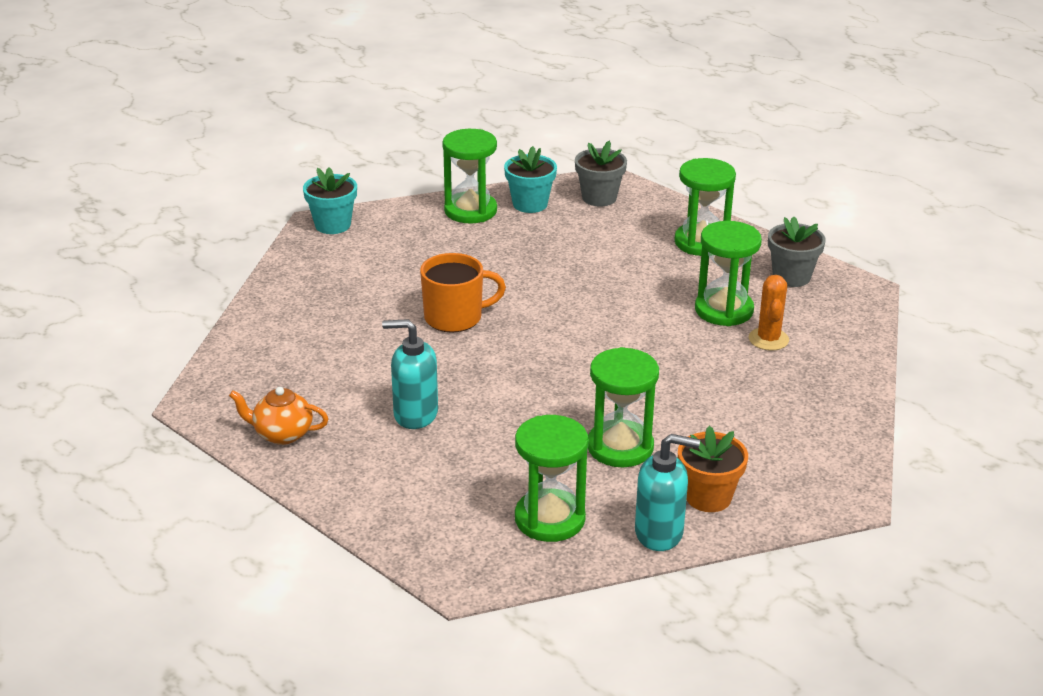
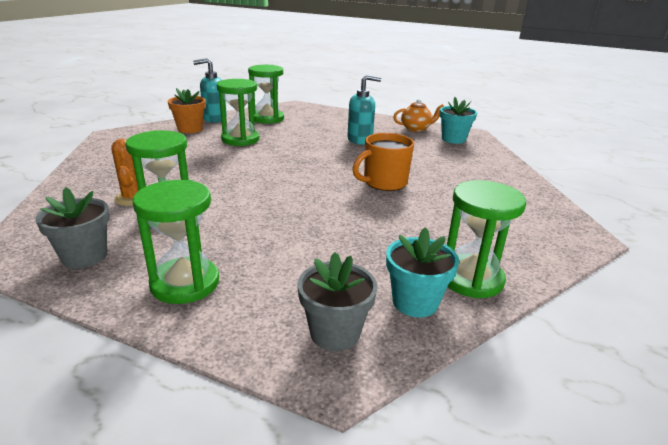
camera: 160 degrees right, 5 degrees down
(332, 225) = (572, 237): turquoise flower pot -> turquoise flower pot (453, 139)

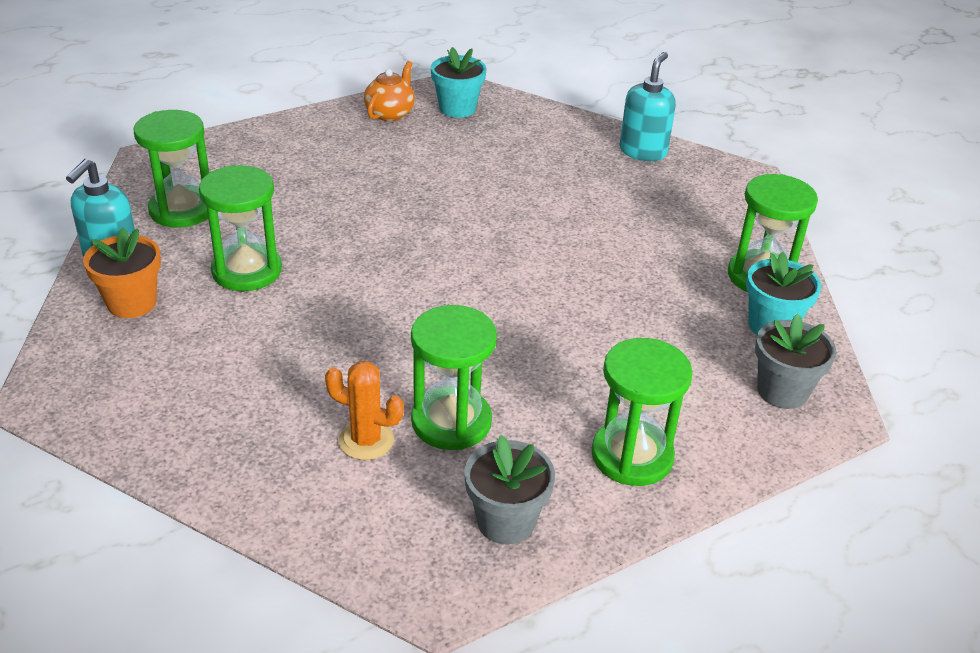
camera: 55 degrees left, 10 degrees up
(360, 140) = (376, 174): turquoise soap dispenser -> turquoise soap dispenser (643, 151)
(384, 183) = (526, 223): orange mug -> none

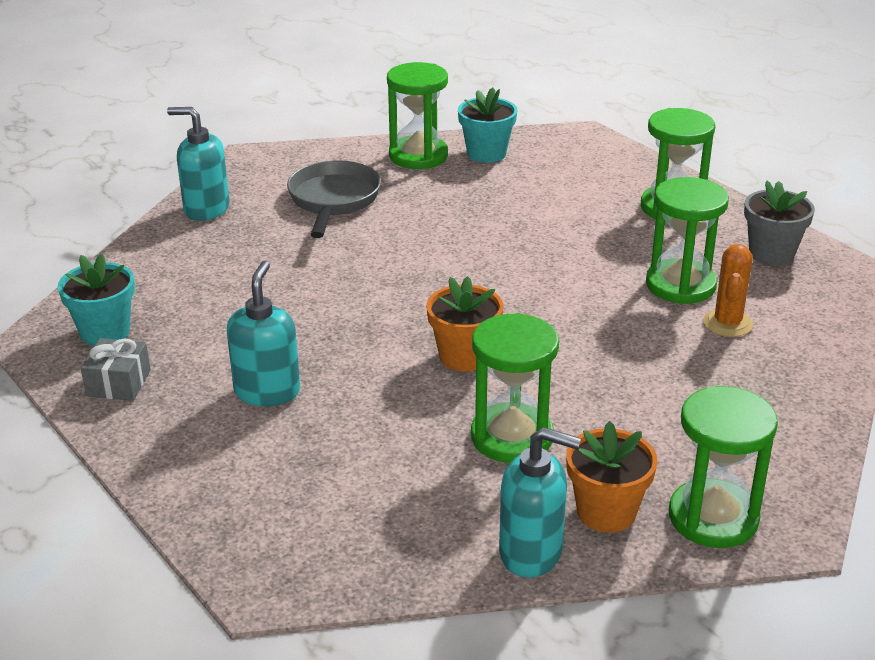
camera: 95 degrees left, 5 degrees down
(182, 210) = (398, 519): green hourglass -> green hourglass (713, 517)
(356, 168) = (267, 391): none -> turquoise soap dispenser
(368, 261) = (464, 356): none -> orange flower pot
(390, 113) = (119, 383): orange teapot -> grey gift
(657, 216) = (333, 200): none -> grey pan
(782, 391) = (566, 152): grey flower pot -> none

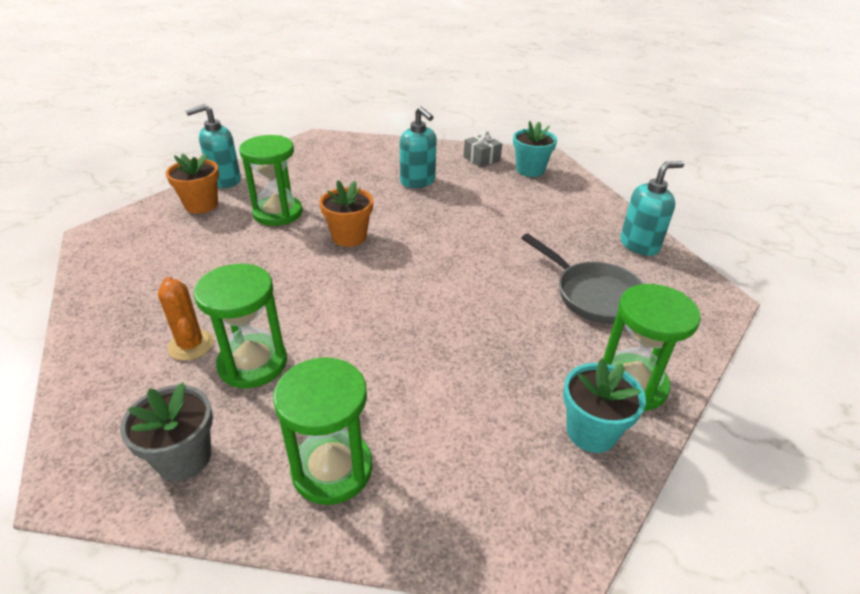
camera: 135 degrees right, 5 degrees up
(713, 517) = (143, 224): green hourglass -> none

